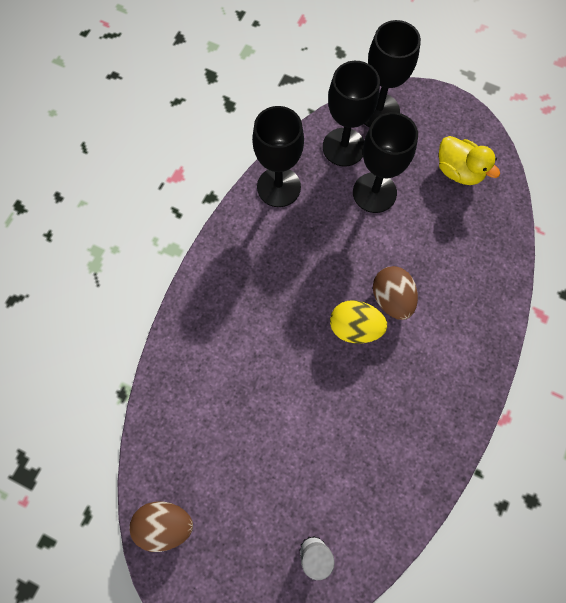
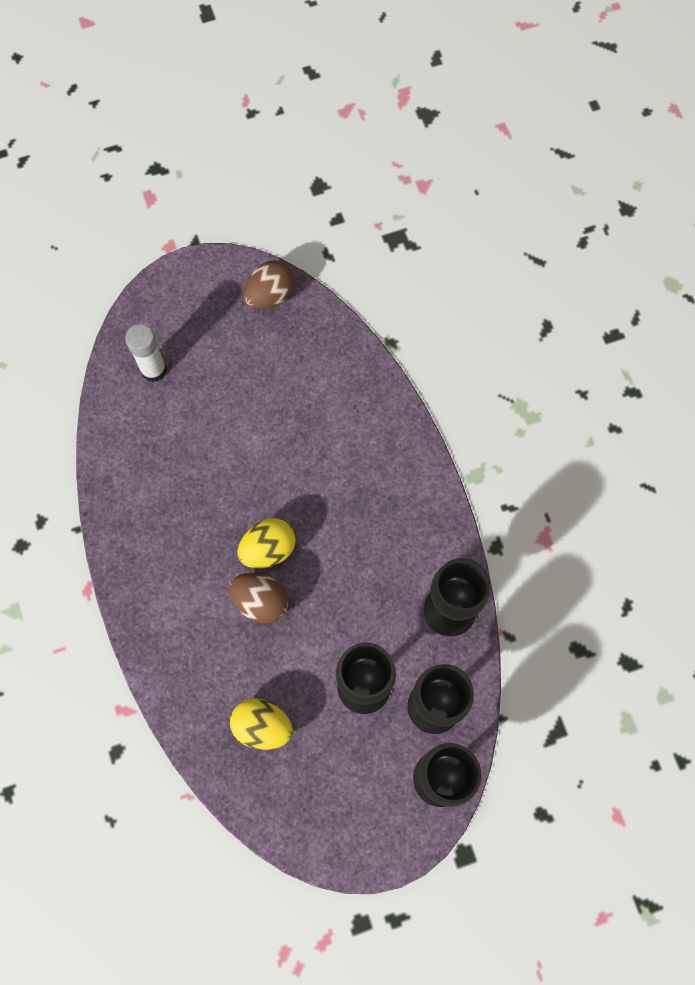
camera: 135 degrees right, 0 degrees up
(458, 171) = (309, 785): yellow duck -> none
(458, 225) = (262, 726): none -> yellow egg

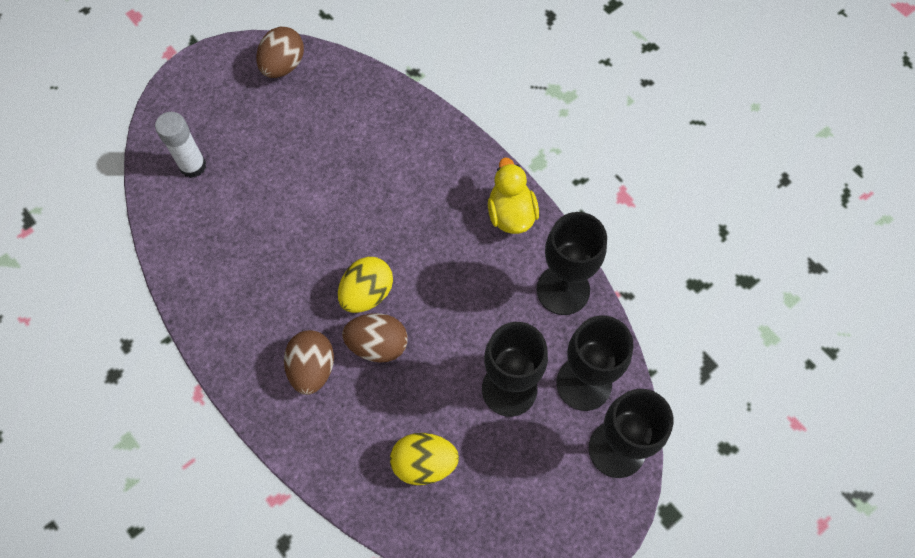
camera: 20 degrees left, 5 degrees down
(195, 603) = (312, 368): none -> brown egg
(429, 518) = (511, 213): none -> yellow duck

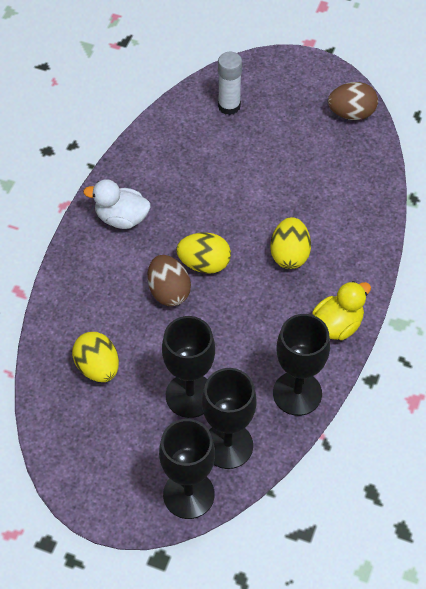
camera: 60 degrees right, 10 degrees down
(257, 343) = (121, 218): none -> white duck
(312, 368) = (124, 260): brown egg -> none
(407, 210) = (289, 254): none -> yellow egg

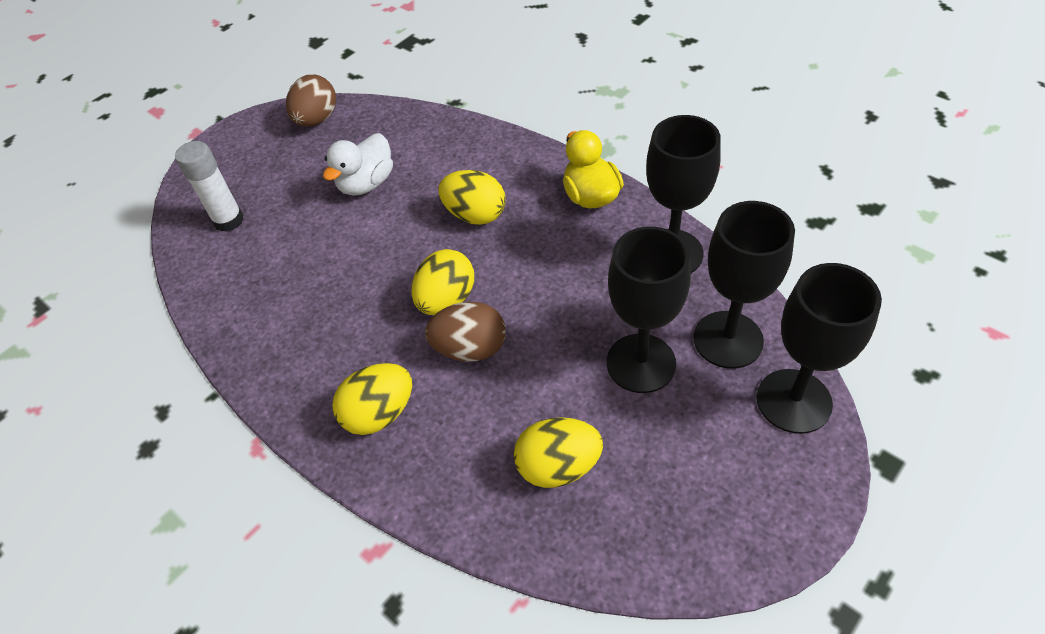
camera: 65 degrees left, 5 degrees down
(104, 258) = (379, 413): none -> yellow egg
(121, 218) = (324, 376): white duck -> white duck (366, 183)

